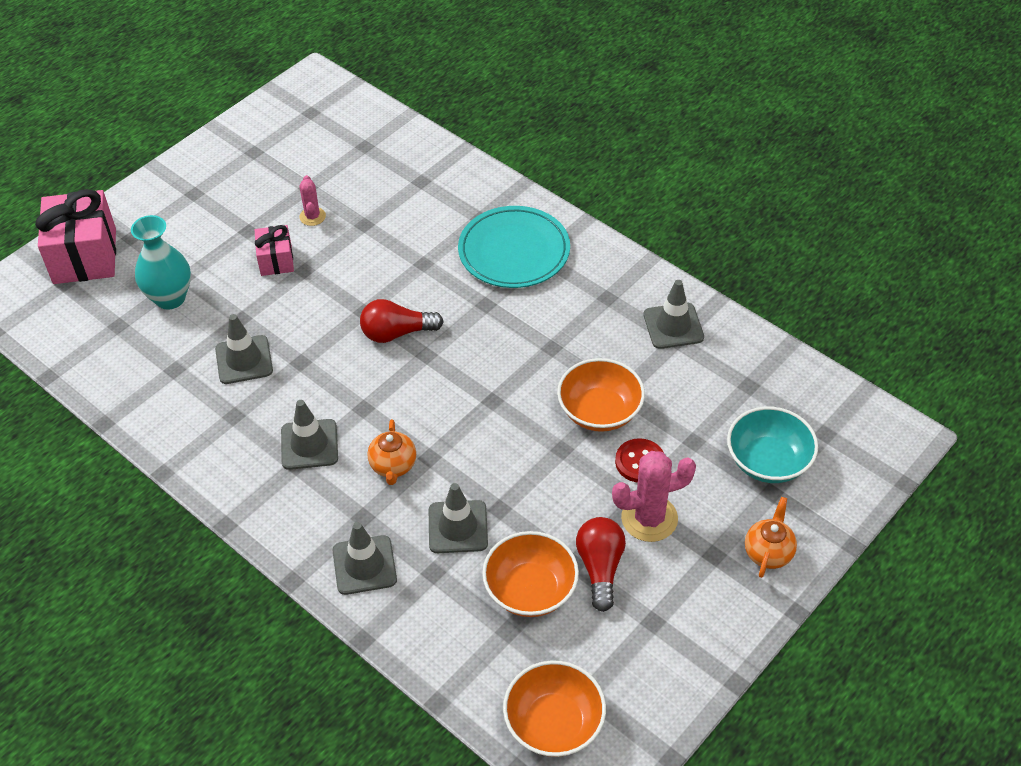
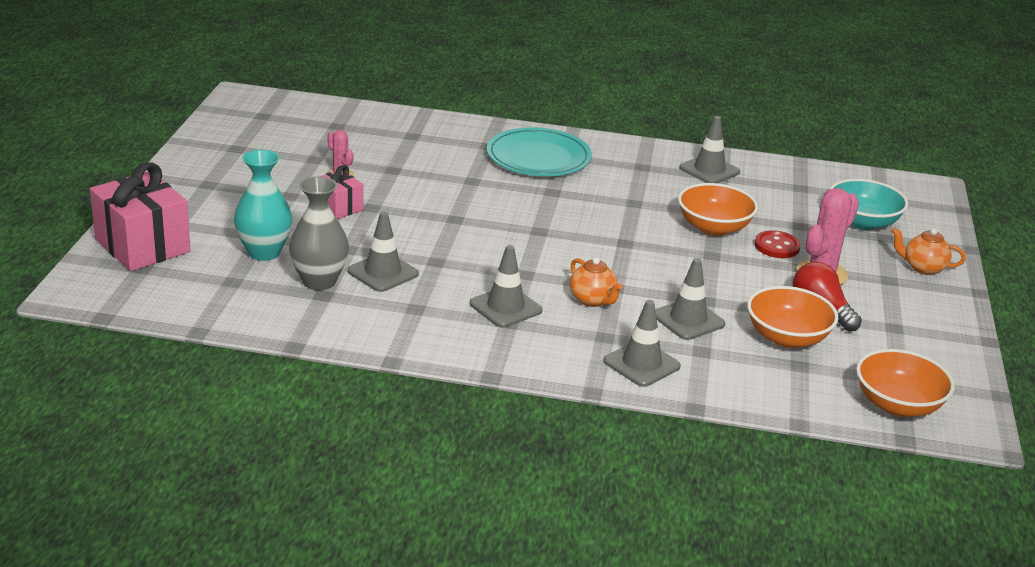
camera: 35 degrees left, 20 degrees down
(184, 351) = (319, 281): none -> grey vase
(397, 333) = (499, 224): red light bulb -> none
(768, 552) = (922, 268): orange teapot -> orange teapot turned 60 degrees counterclockwise

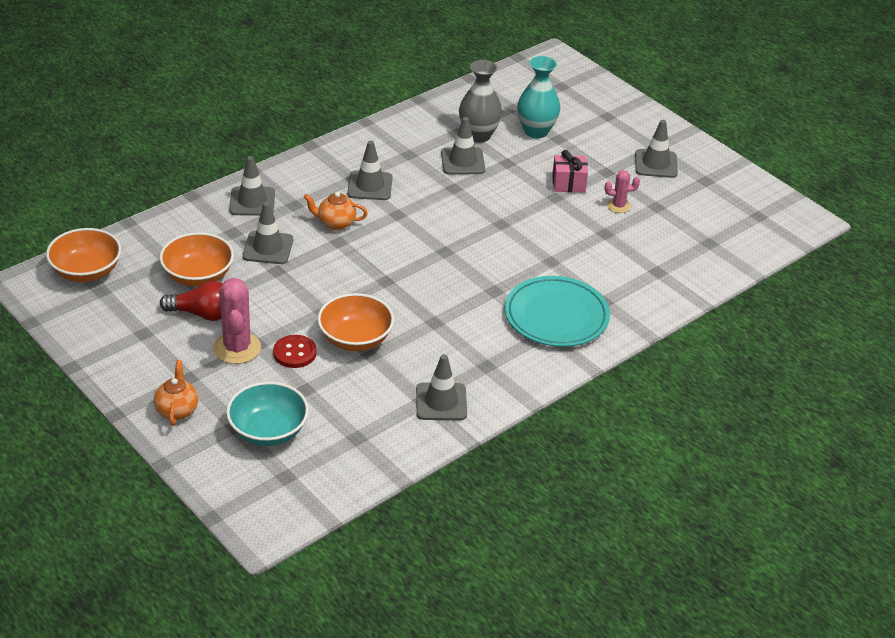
camera: 130 degrees right, 10 degrees up
(142, 246) = (589, 95): pink gift -> none
(240, 176) = (656, 164): none -> grey traffic cone
(922, 268) = (177, 410): orange teapot -> orange teapot turned 60 degrees counterclockwise

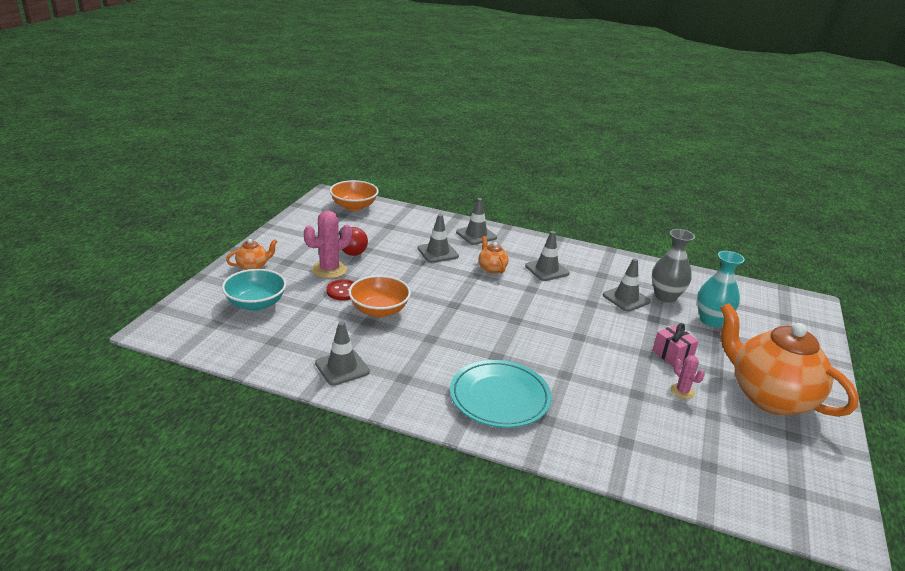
camera: 60 degrees right, 10 degrees down
(198, 276) = (385, 238): orange bowl -> none
(656, 164) = (769, 397): grey traffic cone -> orange teapot

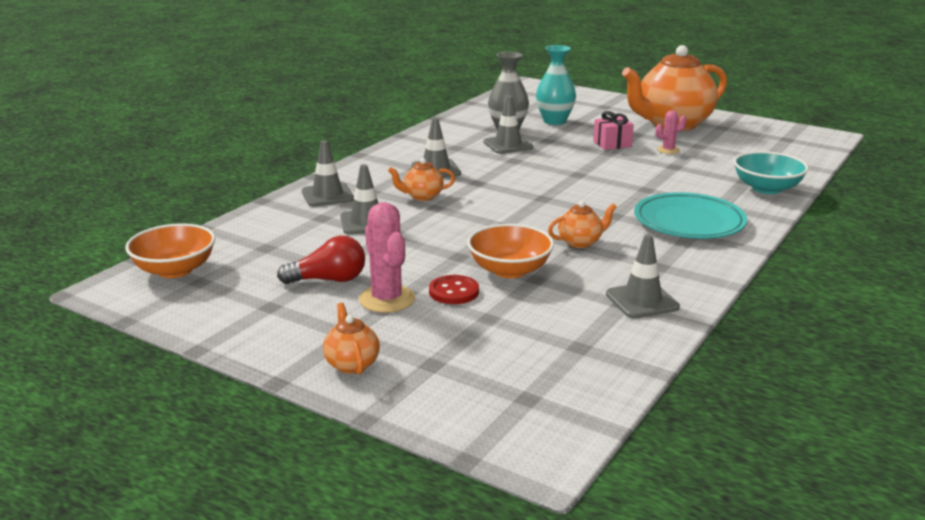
camera: 75 degrees left, 5 degrees down
(256, 304) = (474, 361): turquoise bowl -> turquoise bowl (767, 188)
(435, 339) = (580, 242): none -> orange teapot

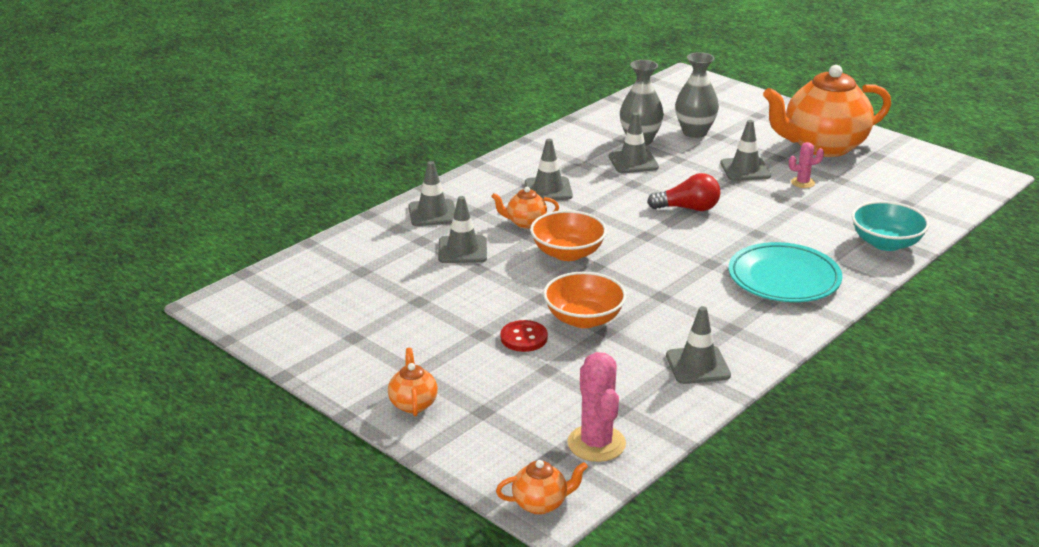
camera: 10 degrees right, 5 degrees up
(175, 270) = (276, 289): orange bowl -> orange bowl (568, 253)
(328, 280) = (412, 313): red light bulb -> red light bulb (688, 208)
(387, 299) = (460, 340): pink cactus -> pink cactus (596, 443)
(554, 121) = (694, 132): turquoise vase -> grey vase
(580, 242) = (664, 293): orange teapot -> orange teapot (541, 504)
(612, 144) = (745, 169): pink gift -> grey traffic cone

